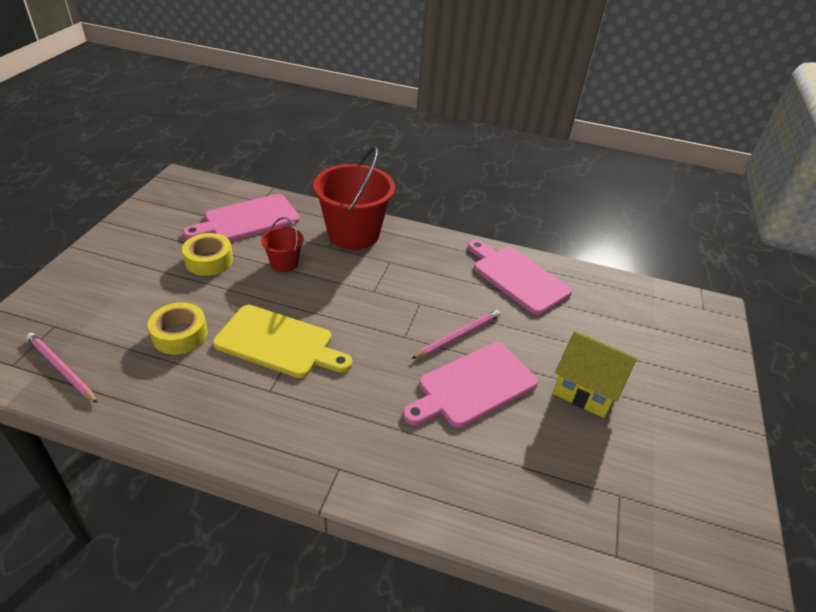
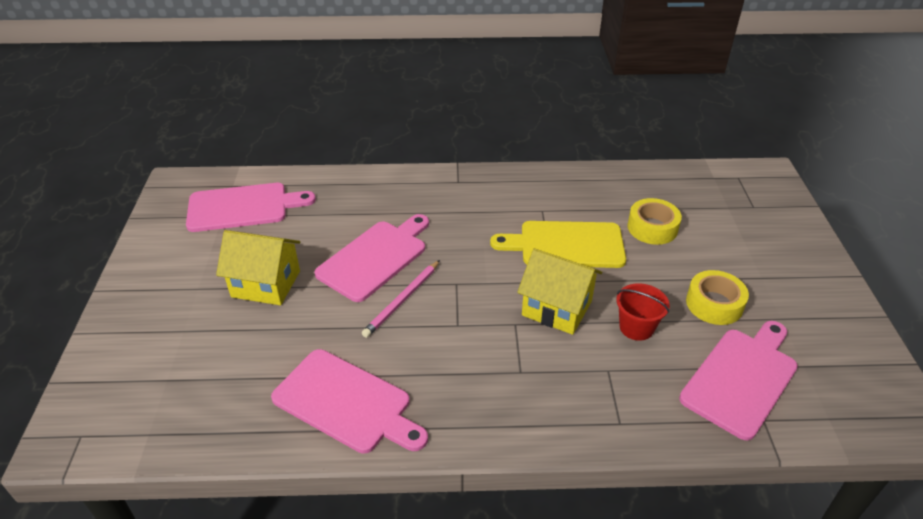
camera: 165 degrees right, 0 degrees up
(61, 368) = (703, 184): pink pencil -> none
(332, 292) = (557, 308): none -> yellow house
(353, 234) = (594, 403): red bucket -> none
(629, 513) = (243, 207): none -> pink cutting board

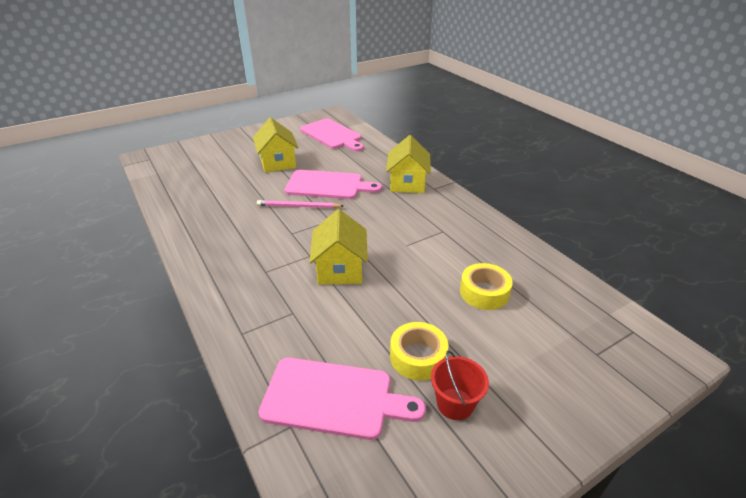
camera: 60 degrees right, 5 degrees down
(346, 403) = (203, 217): pink cutting board -> none
(430, 195) = (407, 183): none -> yellow house
(566, 245) = (414, 253): yellow cutting board -> none
(636, 327) = (350, 315): red bucket -> red bucket (455, 404)

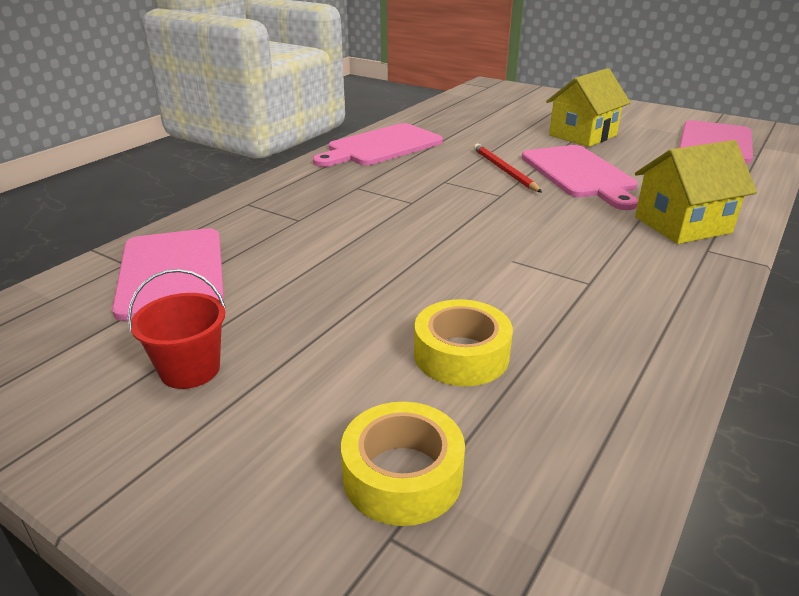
camera: 65 degrees right, 5 degrees down
(205, 240) = (381, 146): none -> pink cutting board
(298, 206) = (504, 170): pink pencil -> red pencil
(340, 269) = (403, 226): yellow house -> none
(418, 357) = (268, 320): yellow tape -> yellow tape (402, 475)

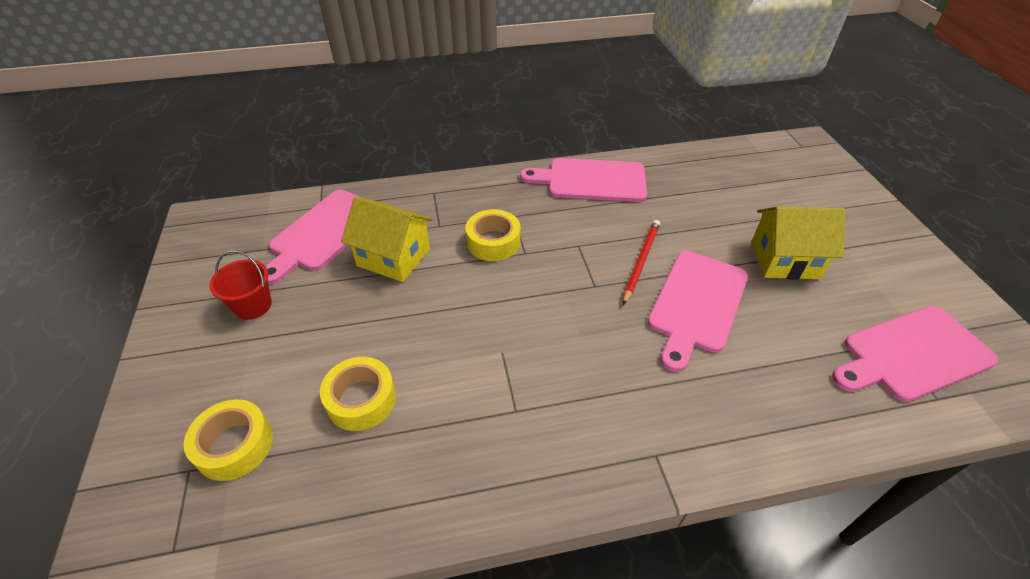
camera: 45 degrees right, 15 degrees up
(372, 207) = (493, 242): none -> yellow tape
(682, 225) = (683, 417): yellow house -> yellow house (393, 257)

